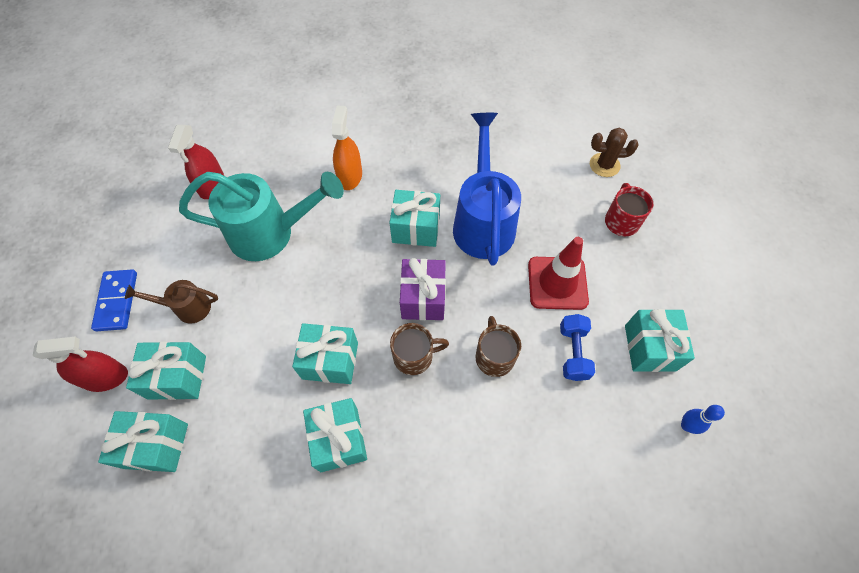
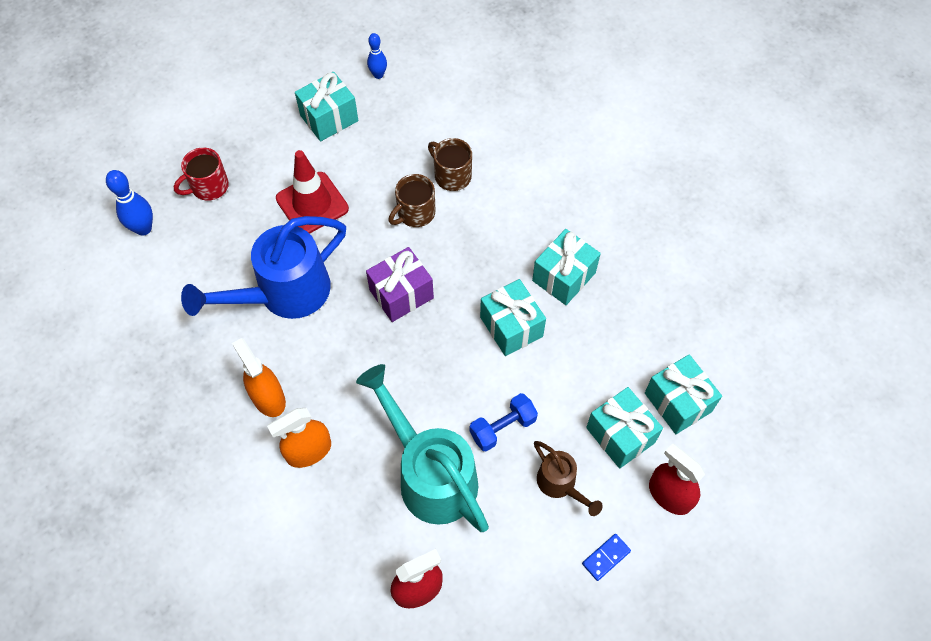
camera: 125 degrees left, 0 degrees up
(117, 301) = (606, 557): blue domino -> blue domino, size x0.61
(406, 173) = (268, 398): none -> orange spray bottle
(414, 356) = (459, 268): brown mug -> brown mug (452, 176)
(416, 228) = (331, 346): turquoise gift -> none
(573, 352) = (371, 164): blue dumbbell -> blue dumbbell (503, 427)
(604, 165) = (143, 228): brown cactus -> blue bowling pin

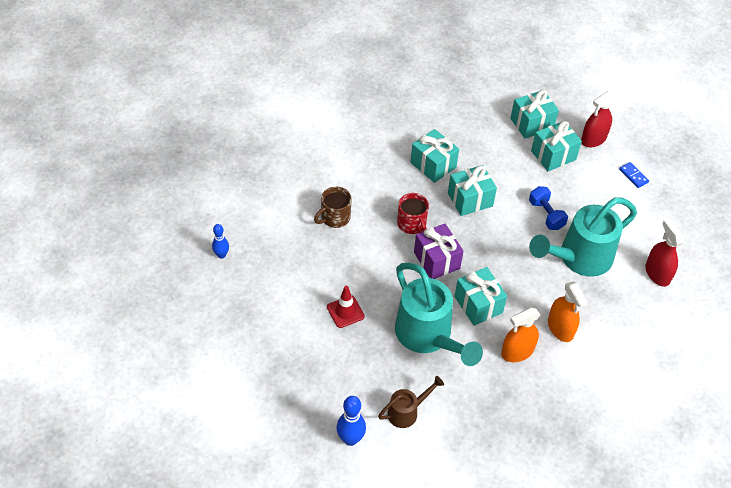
camera: 85 degrees left, 10 degrees down
(209, 186) = (314, 387): red mug -> red mug (412, 224)
(284, 293) = (428, 336): blue watering can -> turquoise watering can
(312, 204) = (345, 312): red traffic cone -> red traffic cone, size x0.64
(329, 118) = (260, 293): turquoise gift -> turquoise gift (478, 304)
(415, 213) = (365, 244): brown mug -> none
(560, 484) = (586, 190): brown watering can -> brown watering can (406, 412)

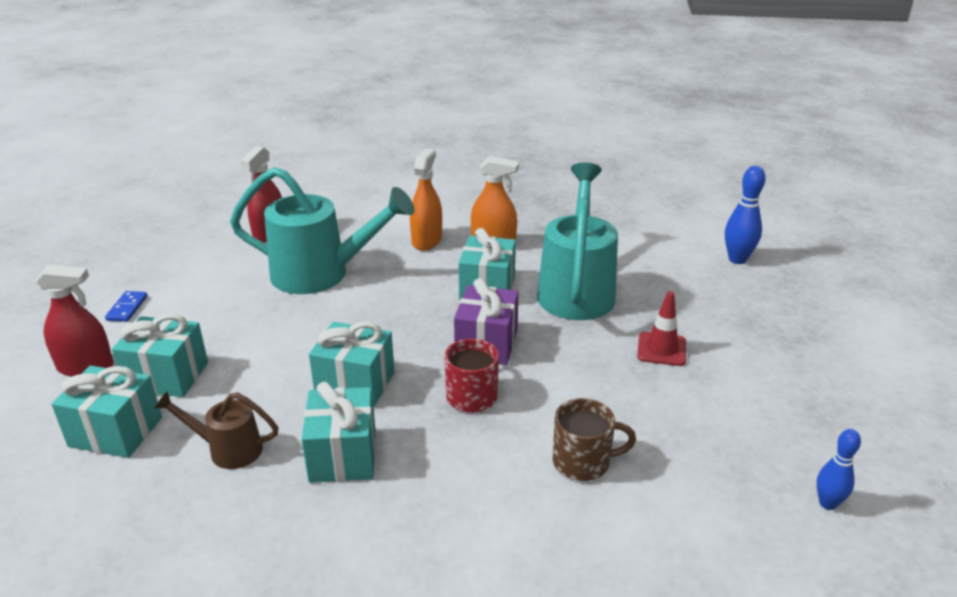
camera: 140 degrees left, 20 degrees down
(406, 412) = (658, 253): brown watering can -> brown watering can (228, 449)
(546, 215) = (289, 323): blue dumbbell -> none

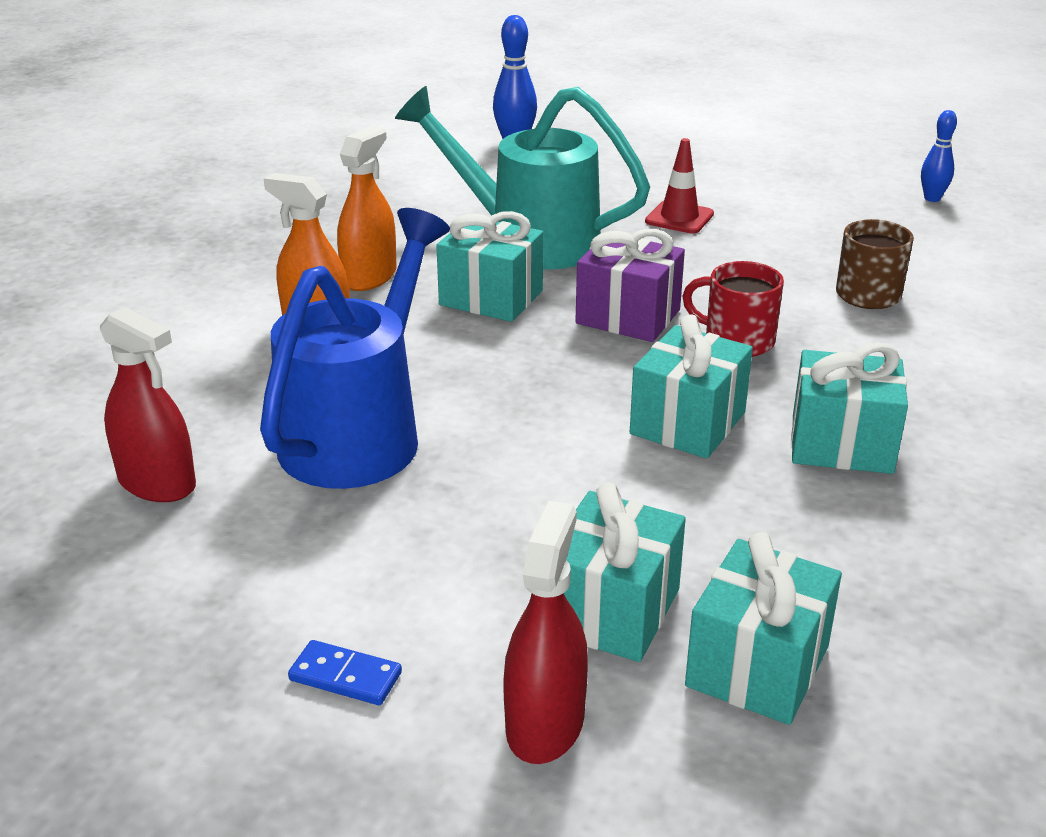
camera: 75 degrees left, 0 degrees up
(228, 449) = (818, 542): brown watering can -> none
(321, 274) = (360, 433): turquoise watering can -> blue watering can

